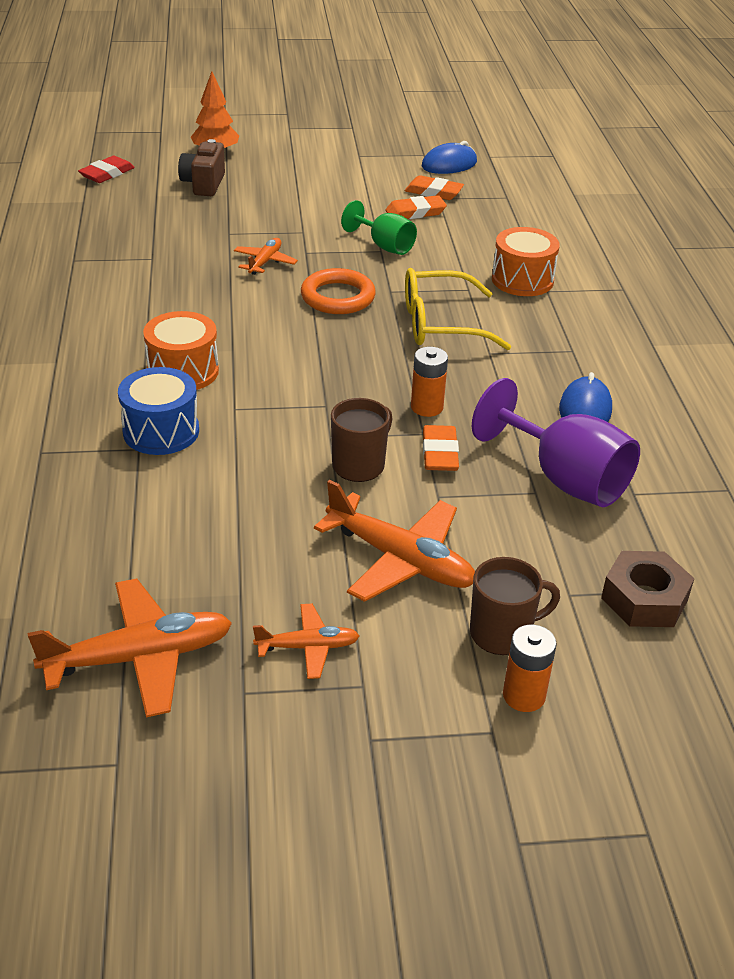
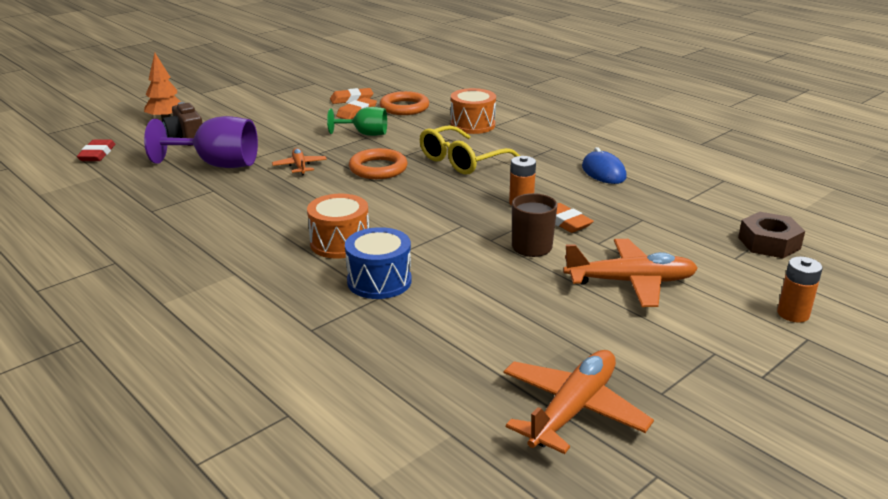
camera: 35 degrees left, 10 degrees down
(308, 647) = (656, 350): orange plane -> none
(449, 164) = (339, 83): blue mouse -> none
(477, 225) = (404, 107): none -> orange ring
(502, 633) = (736, 291): brown mug -> none
(564, 479) = (646, 207): purple goblet -> purple goblet (217, 165)

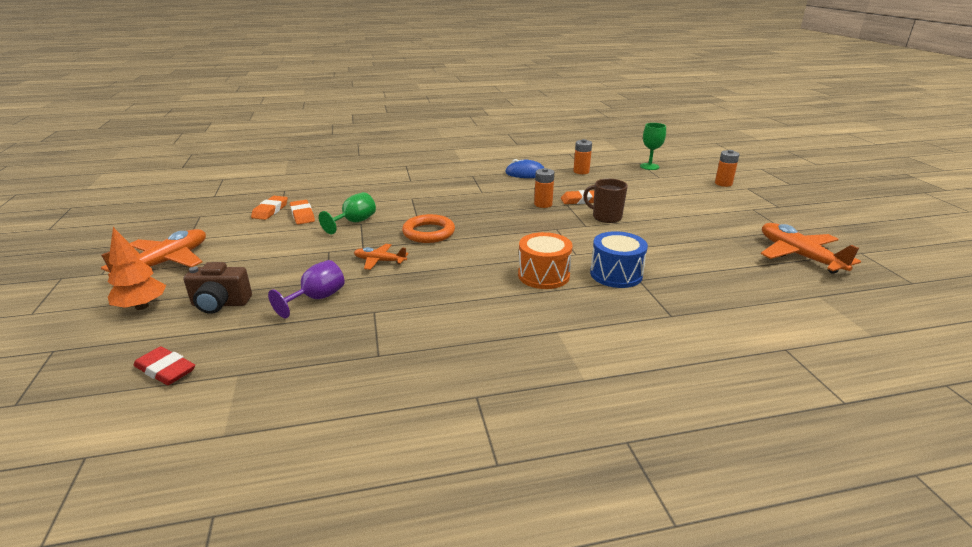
camera: 60 degrees left, 0 degrees up
(217, 165) = (317, 298): purple goblet -> purple goblet, size x0.61
(404, 107) = (326, 197): orange ring -> none
(462, 161) = (455, 204): yellow glasses -> none
(472, 125) = (399, 185): orange drum -> none
(631, 282) = (669, 205): orange plane -> orange plane (165, 262)
(665, 201) = (581, 171): none -> orange battery
(769, 243) = (649, 166): brown nut -> green goblet

